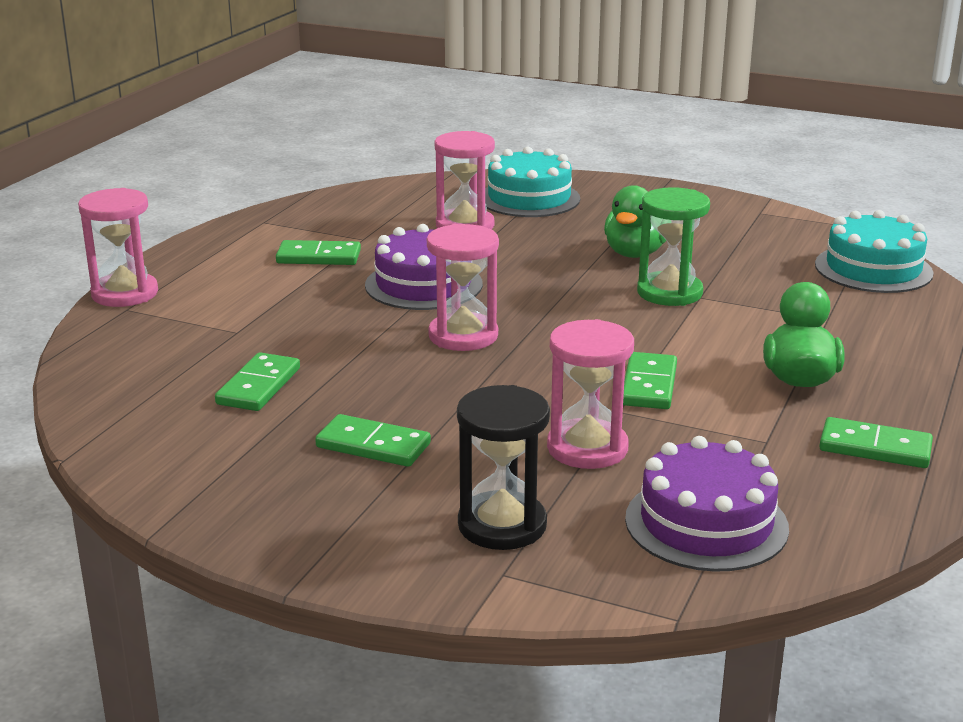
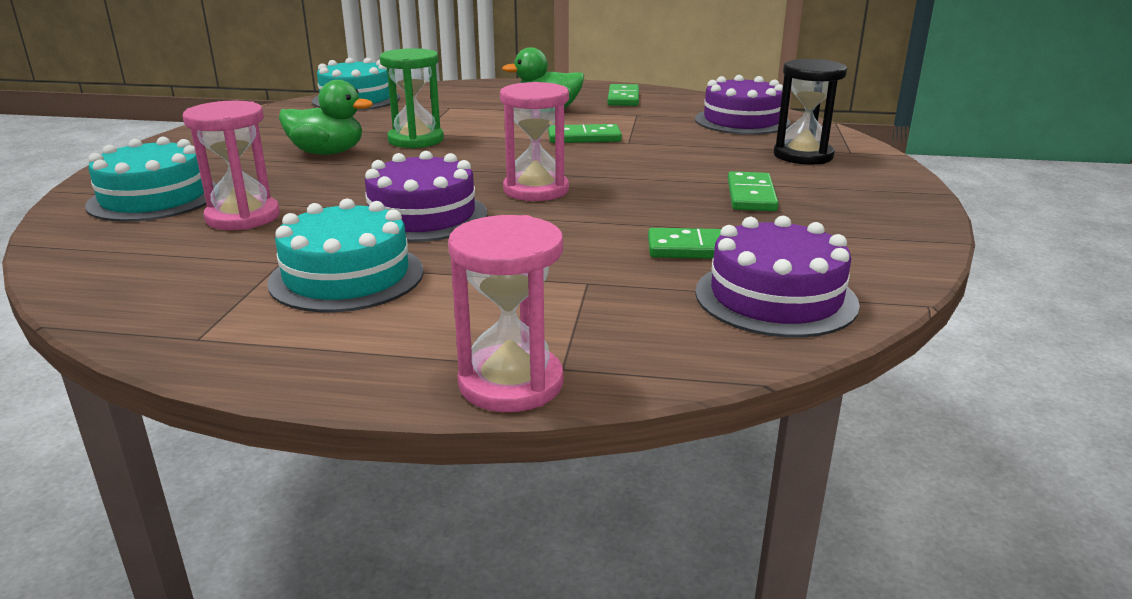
camera: 105 degrees left, 0 degrees up
(141, 397) = (775, 298): none -> purple cake
(319, 257) = (347, 276): green domino -> turquoise cake
(587, 448) = (687, 145): pink hourglass -> none

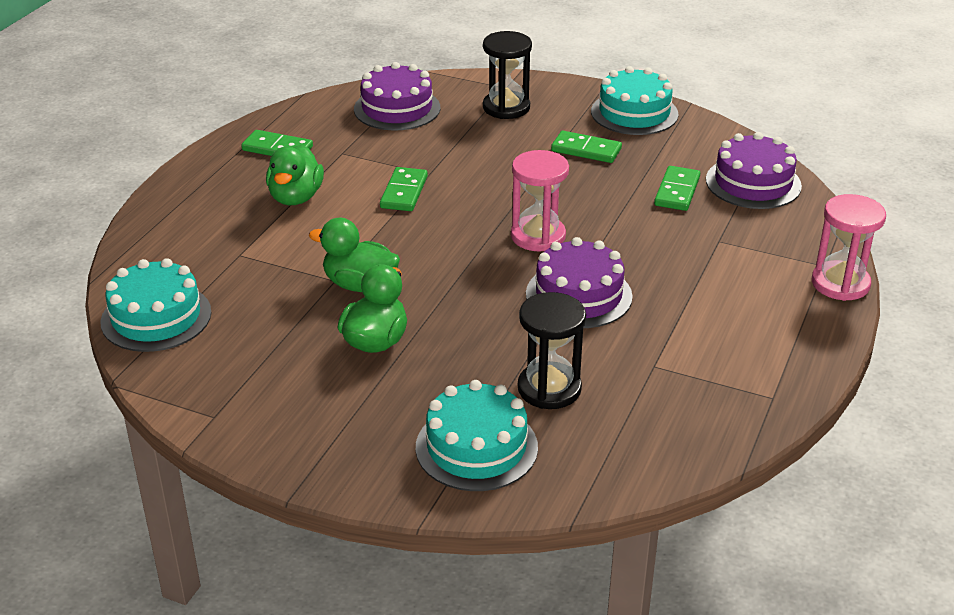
camera: 75 degrees left, 10 degrees up
(243, 217) = (549, 388): pink hourglass -> black hourglass
(347, 276) = (688, 335): turquoise cake -> turquoise cake (634, 113)
(416, 140) = (359, 285): green hourglass -> green duck

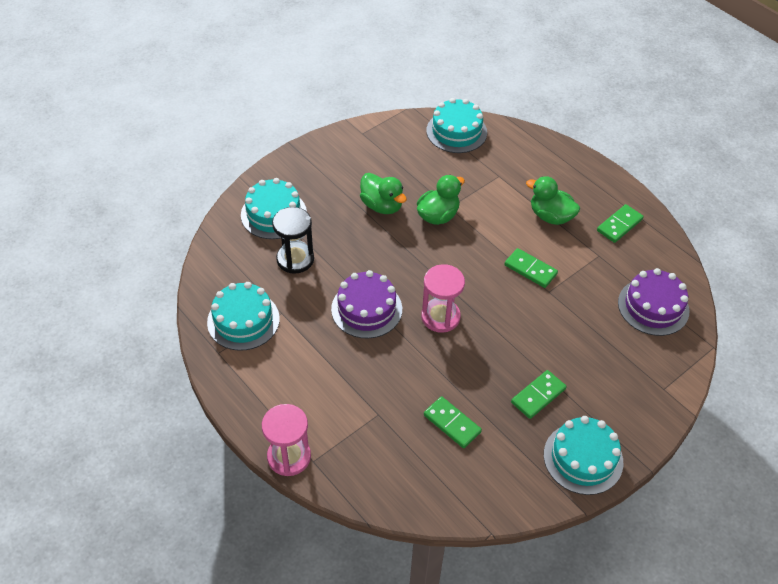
camera: 115 degrees right, 15 degrees up
(506, 107) = (627, 374): black hourglass -> none
(700, 396) = (243, 320): none -> turquoise cake
(753, 183) = (437, 481): purple cake -> none

